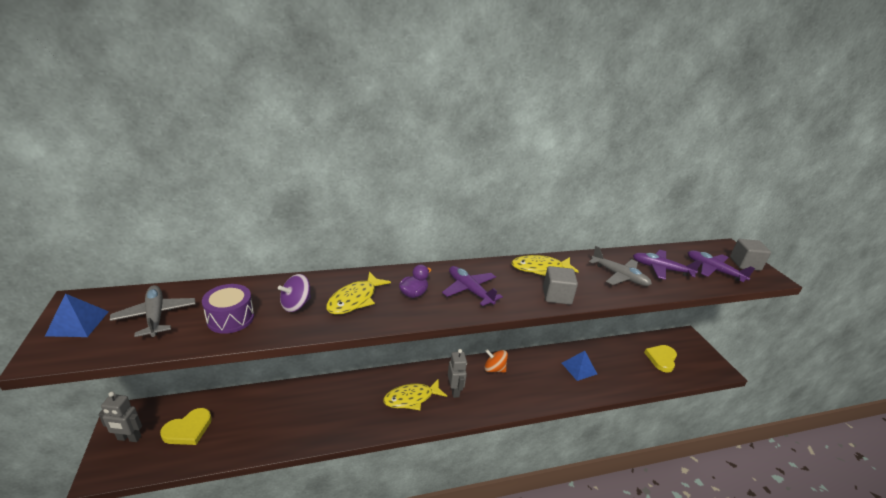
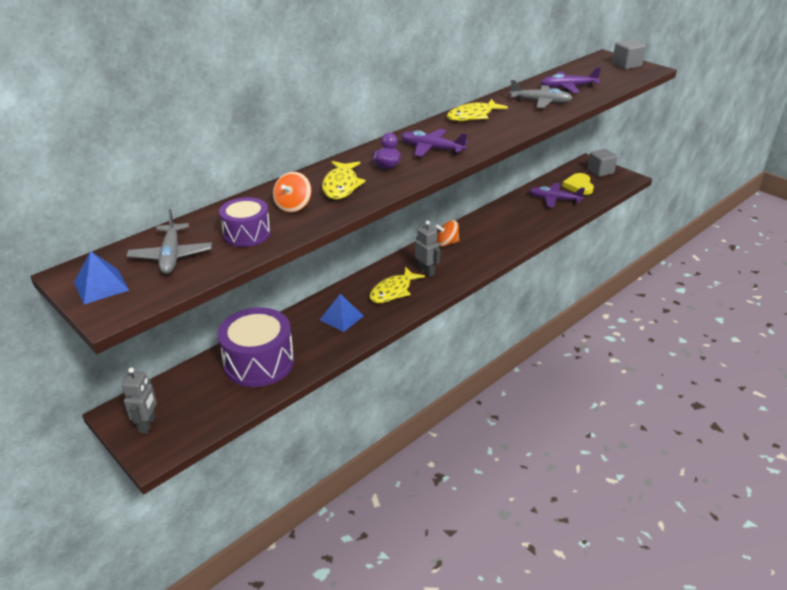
camera: 25 degrees left, 5 degrees up
(129, 438) = (147, 424): grey robot -> grey robot turned 60 degrees counterclockwise
(155, 316) = (171, 256): grey plane -> grey plane turned 135 degrees counterclockwise
(188, 429) = (202, 395): yellow heart -> none
(253, 419) = (259, 362): none -> purple drum
(296, 305) = (293, 206): purple spinning top -> orange spinning top
(557, 296) = (505, 130): grey cube -> grey cube (600, 171)
(579, 368) = (518, 217): blue pyramid -> blue pyramid (341, 318)
(713, 270) = (607, 76): purple plane -> purple plane (554, 199)

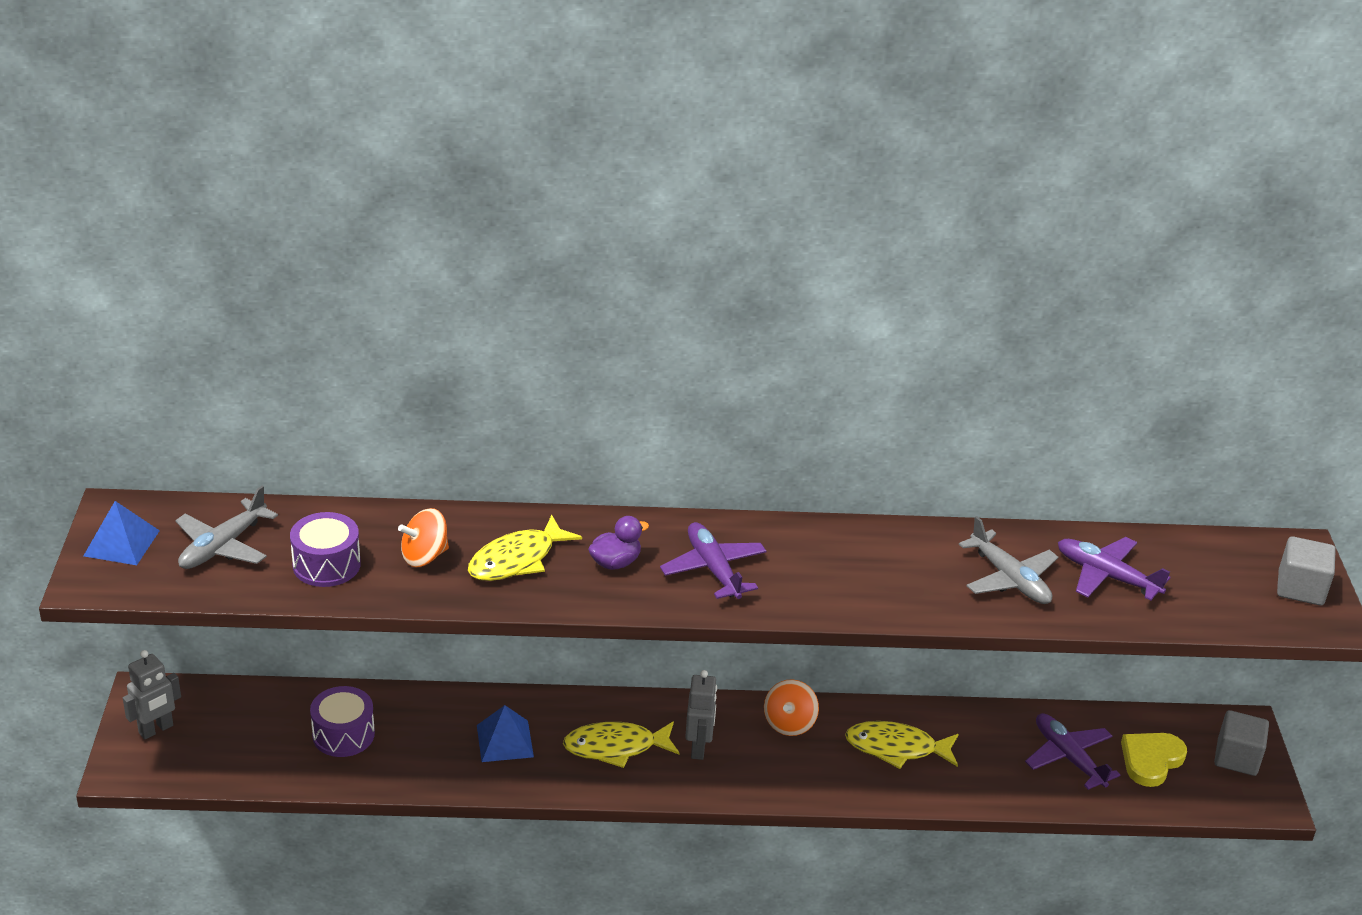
camera: 40 degrees right, 0 degrees up
(259, 362) = (343, 734): purple drum -> purple drum, size x0.58
(447, 243) = (789, 723): orange spinning top -> orange spinning top turned 105 degrees counterclockwise
(472, 116) = (863, 545): yellow fish -> yellow fish (896, 748)

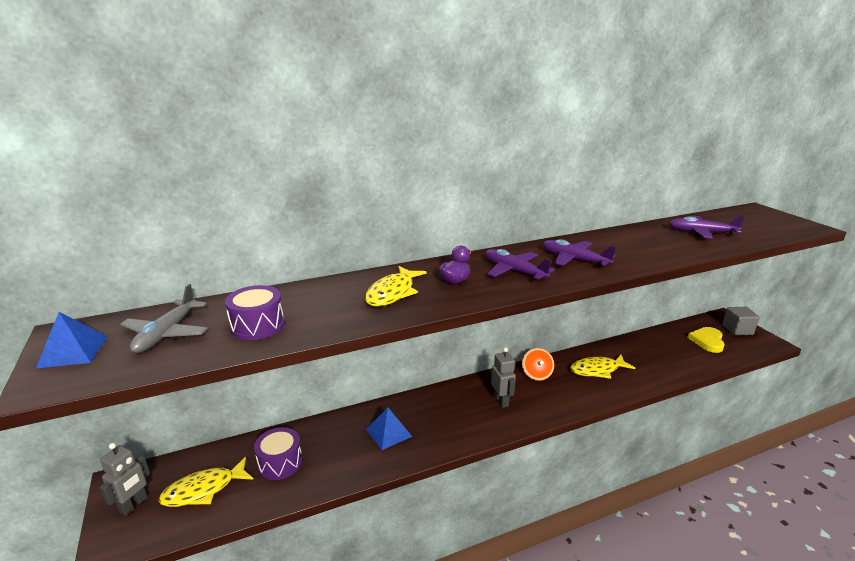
camera: 20 degrees left, 10 degrees down
(424, 556) = (328, 305): orange spinning top -> none
(615, 747) = (456, 415): yellow fish -> yellow fish (203, 489)
(1009, 579) = (663, 242): grey plane -> none
(1068, 757) = (674, 350): purple plane -> purple plane (574, 260)
(1300, 588) = (781, 220): grey cube -> none

